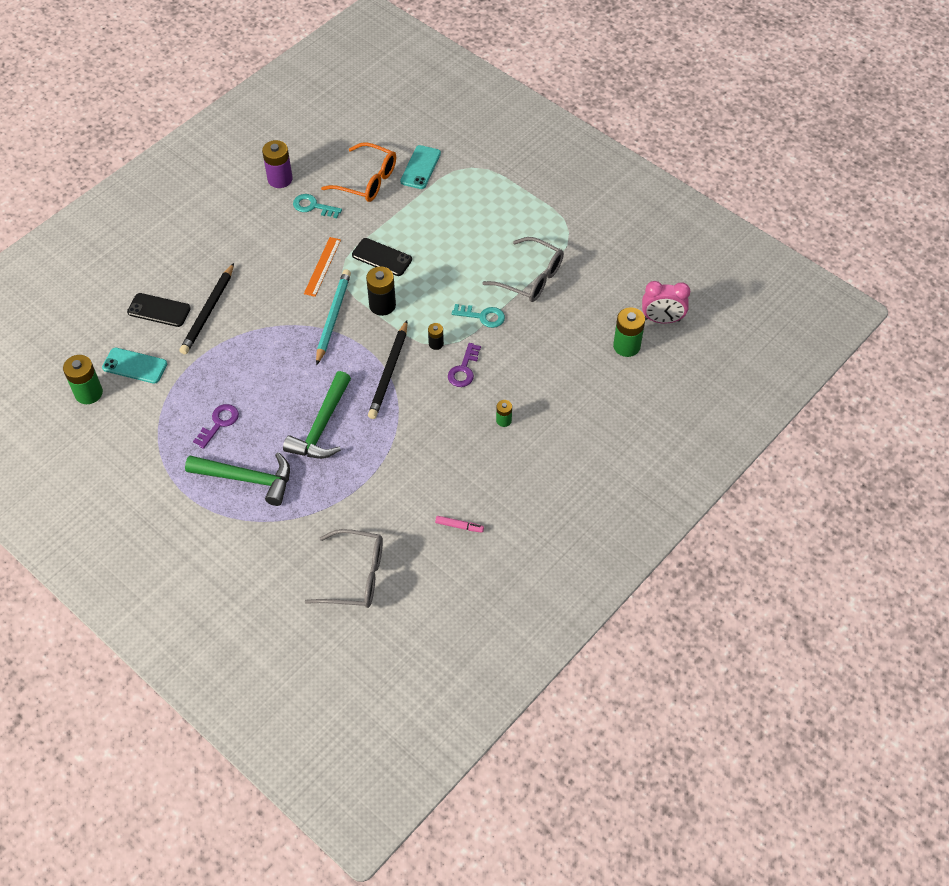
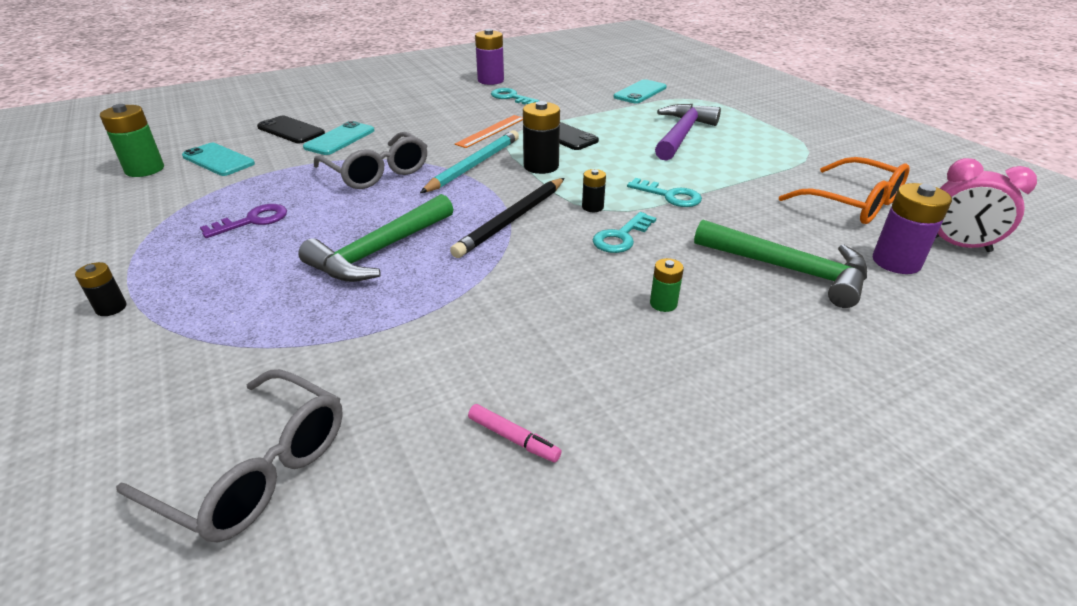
camera: 20 degrees right, 20 degrees down
(199, 517) = (111, 308): none -> black battery
(208, 311) = (340, 139): black pencil -> turquoise phone
(247, 479) = (224, 282): green hammer -> green hammer (788, 270)
(367, 181) = (578, 92): orange glasses -> orange glasses (853, 203)
(464, 369) = (621, 237): purple key -> turquoise key
(472, 231) = (682, 134): none -> purple hammer
(531, 278) = (749, 177): grey glasses -> grey glasses (377, 172)
(626, 346) = (896, 262): green battery -> purple battery

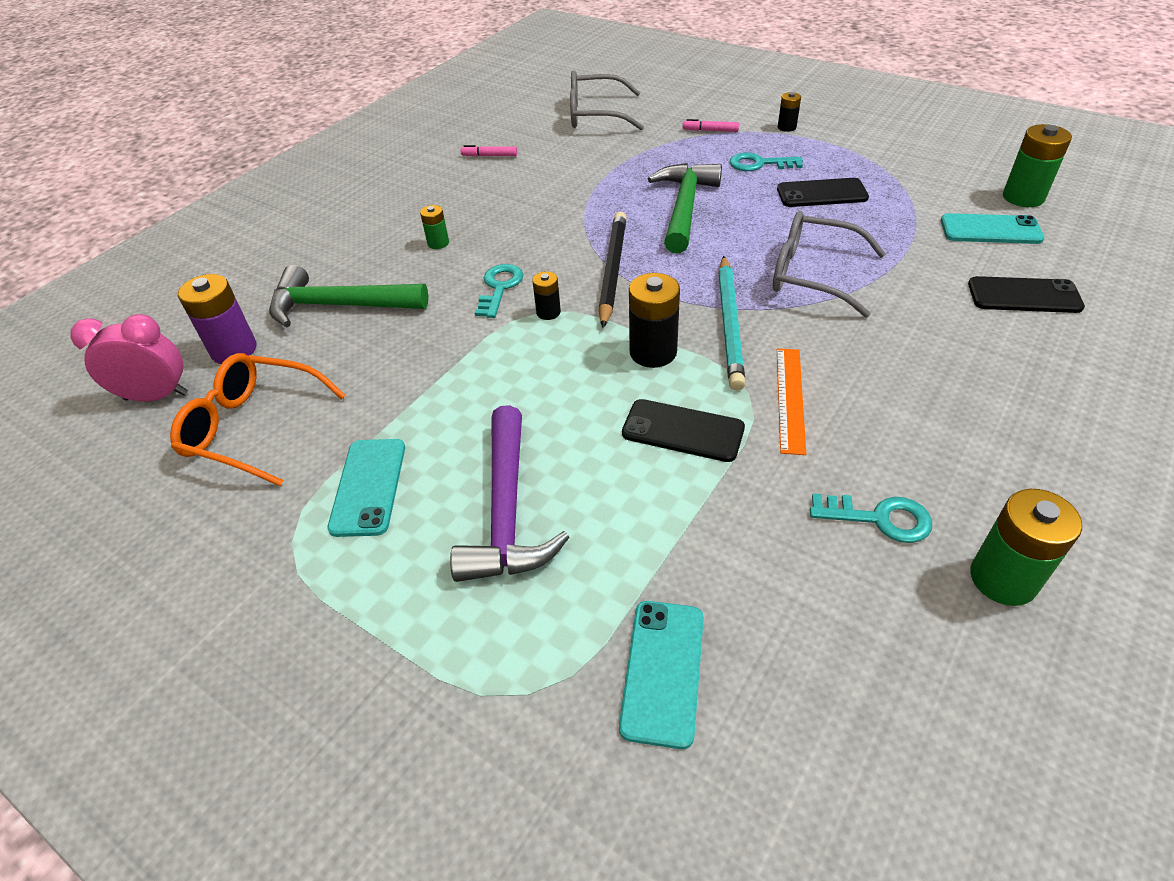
camera: 155 degrees right, 10 degrees up
(185, 343) = (710, 130): none -> pink marker
(253, 221) = (822, 194): purple key -> black phone
(340, 139) = (942, 305): turquoise phone -> turquoise phone (369, 487)
(490, 80) = (1003, 579): purple battery -> green battery
(670, 196) = (474, 359): turquoise key -> turquoise key (759, 164)

